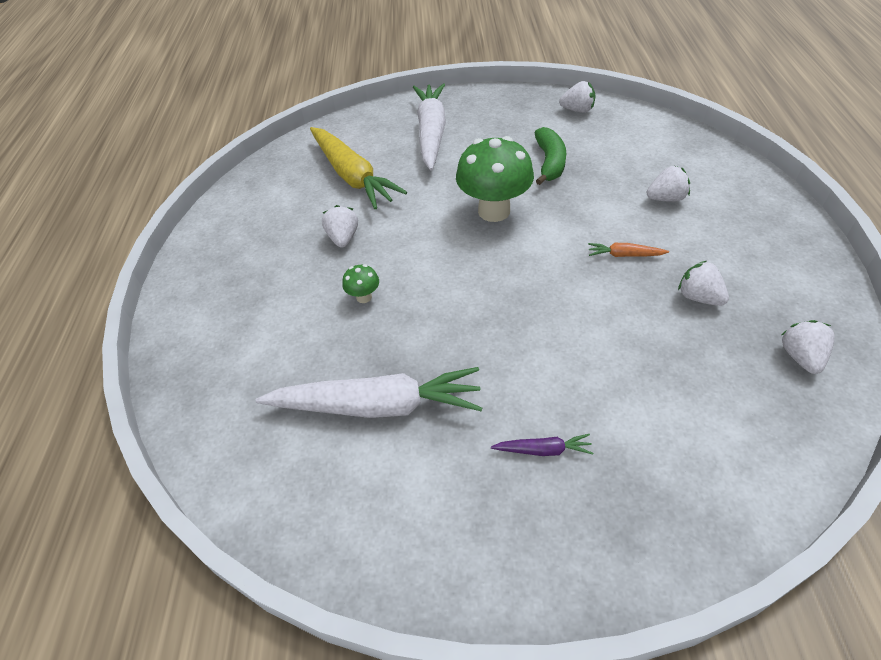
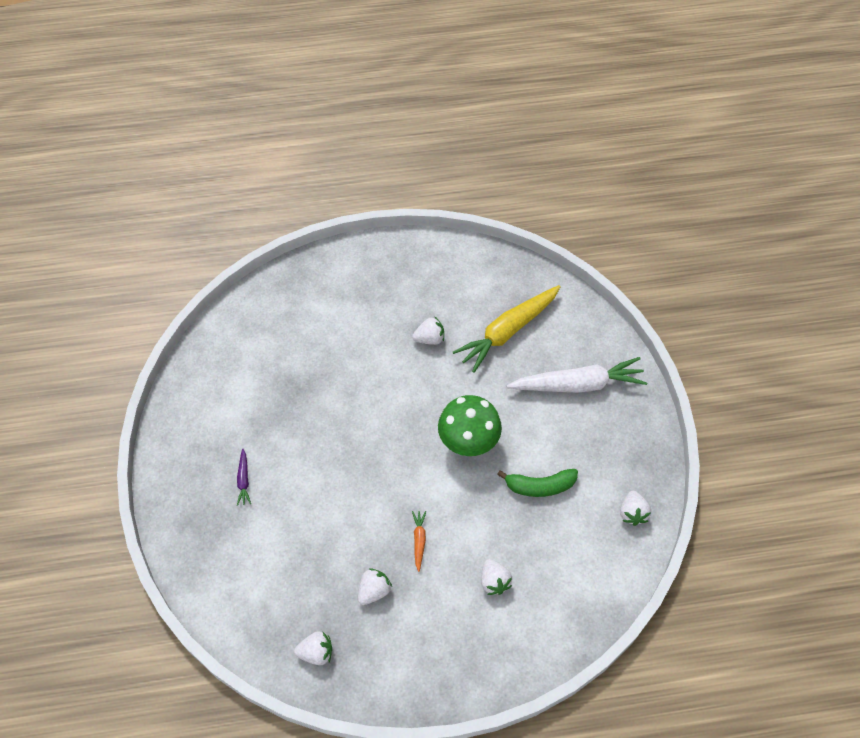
camera: 80 degrees right, 10 degrees up
(364, 297) = (368, 363): green mushroom -> none
(377, 406) = (276, 385): white carrot -> none

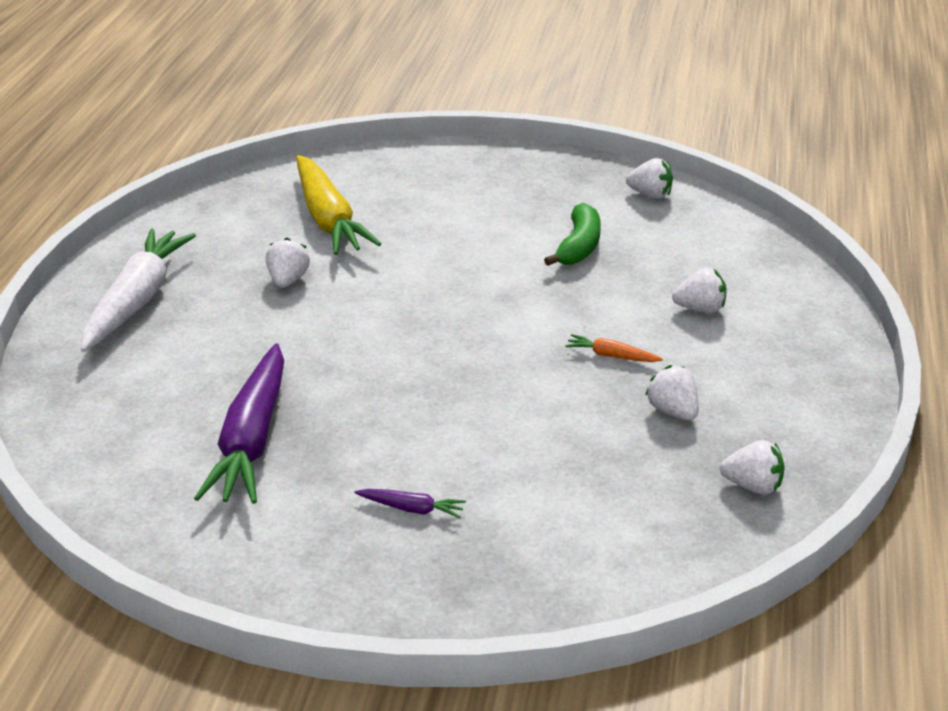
camera: 70 degrees left, 25 degrees down
(276, 384) = (251, 440): none -> purple carrot
(316, 652) = (752, 486): white strawberry -> white strawberry turned 90 degrees clockwise
(468, 442) = (480, 285): green mushroom -> none
(578, 384) = (448, 189): white carrot -> white carrot (137, 300)

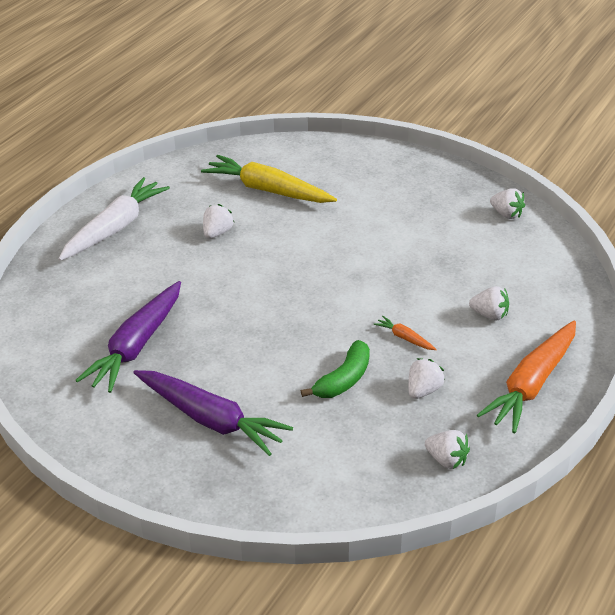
camera: 20 degrees right, 5 degrees up
(328, 219) = (268, 190): yellow carrot -> yellow carrot turned 120 degrees clockwise
(412, 509) = (210, 419): purple carrot -> purple carrot, size x2.38
(579, 246) = (430, 246): green banana -> green banana (343, 380)
(673, 411) = (423, 390): white strawberry -> white strawberry turned 45 degrees clockwise
(800, 376) = (531, 384): none -> orange carrot

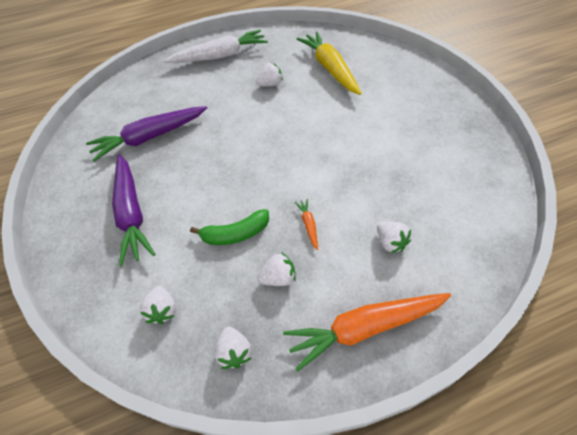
camera: 40 degrees right, 15 degrees up
(506, 214) = (485, 162): white strawberry -> white strawberry (162, 310)

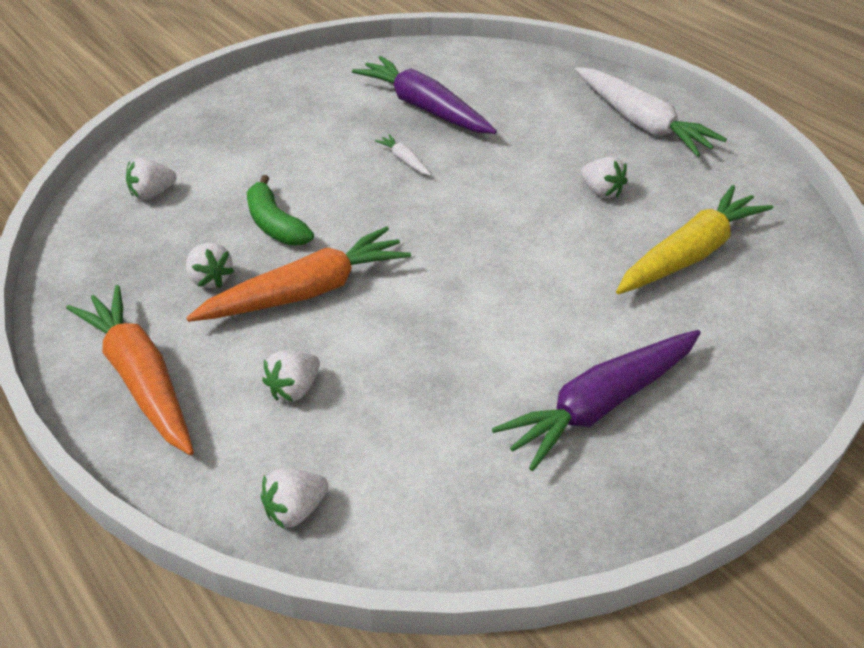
camera: 70 degrees right, 10 degrees down
(131, 213) = (288, 131): purple carrot -> purple carrot (600, 405)
(200, 157) = (404, 160): none -> white carrot
(234, 352) = (101, 263): white strawberry -> white strawberry (295, 510)
(308, 225) = (307, 291): orange carrot -> orange carrot, size x2.38

